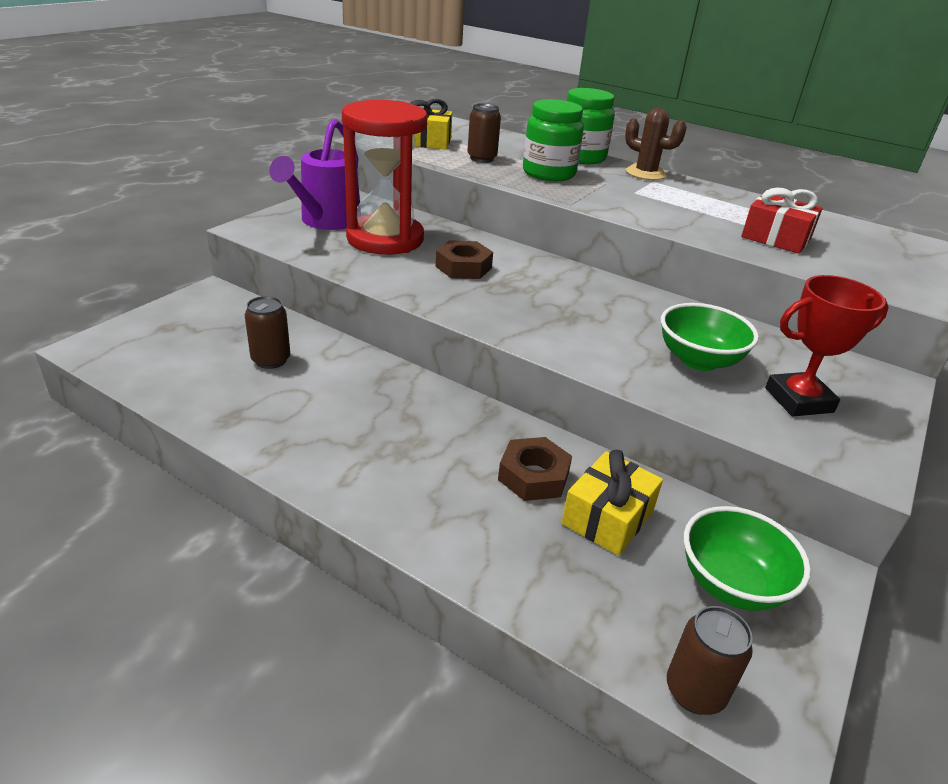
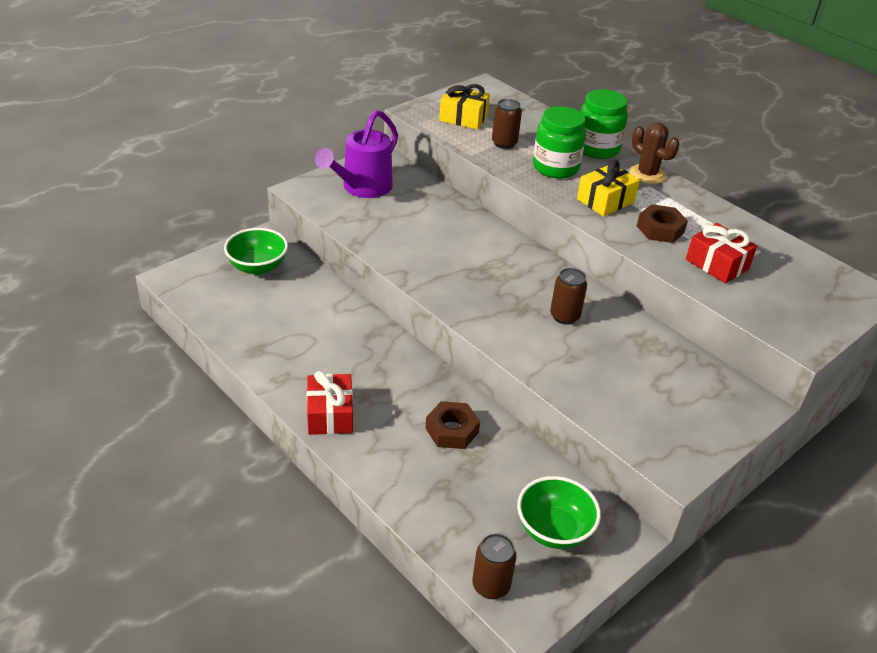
camera: 15 degrees right, 5 degrees up
(271, 360) = (294, 306): brown can -> brown can (564, 316)
(360, 484) = (330, 414): none -> red gift
(385, 239) = (404, 212): red hourglass -> none
(463, 267) = (456, 249): brown nut -> brown nut (660, 229)
(608, 517) = (491, 469): yellow gift -> yellow gift (605, 201)
(698, 360) = (604, 363): green bowl -> green bowl (258, 267)
(798, 400) = (663, 409): red trophy -> none

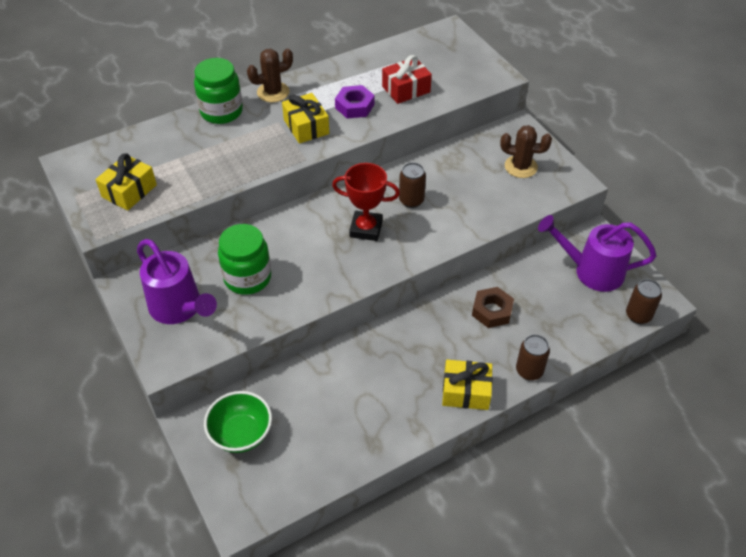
camera: 75 degrees left, 10 degrees up
(330, 414) = (466, 391): red gift -> yellow gift
(504, 143) = (190, 171): brown can -> brown can (529, 371)
(505, 286) = (366, 229): none -> red trophy
(554, 530) = (591, 271): green bowl -> purple watering can
(555, 167) = (244, 145): green jar -> green jar (247, 278)
(660, 229) = (354, 106): brown nut -> purple nut
(675, 409) = (521, 167): none -> brown cactus

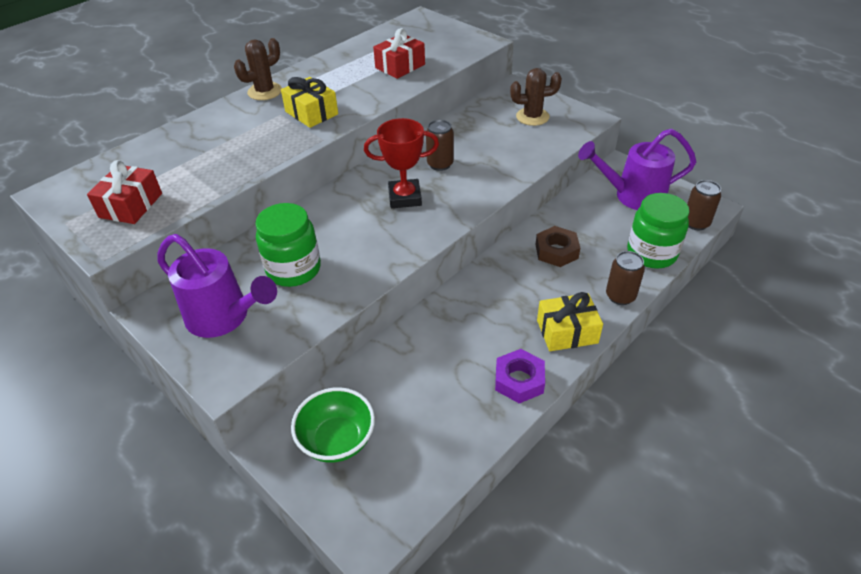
camera: 15 degrees left, 5 degrees down
(129, 191) = (131, 205): yellow gift -> red gift
(221, 112) = (215, 117): green jar -> green jar (651, 253)
(354, 106) = (354, 88): purple nut -> purple nut (519, 380)

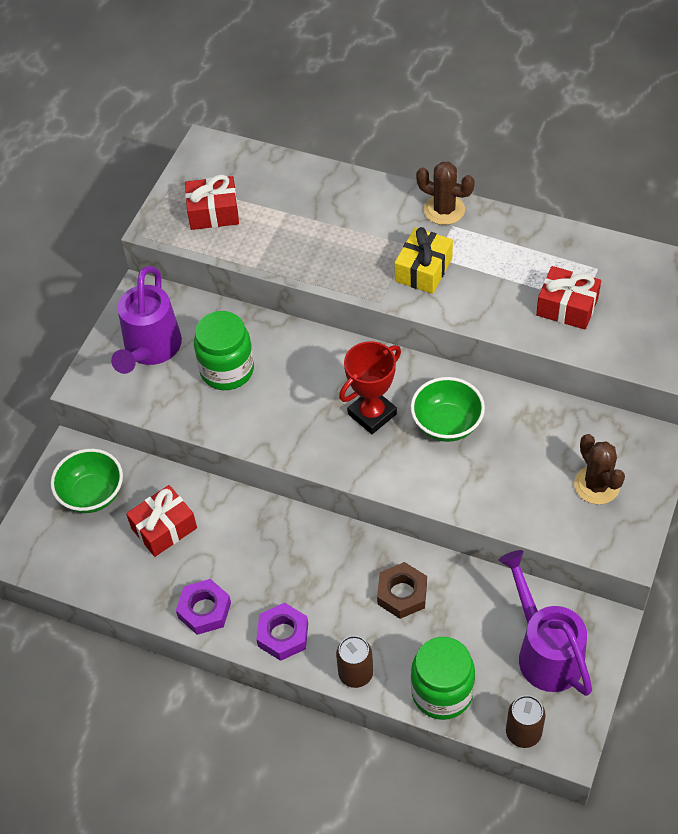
camera: 70 degrees right, 10 degrees up
(404, 197) = (372, 414): red trophy -> red trophy turned 75 degrees clockwise
(413, 388) = (164, 528): none -> red gift
(440, 164) = (447, 424): brown can -> green bowl
(567, 331) = (283, 635): yellow gift -> purple nut

